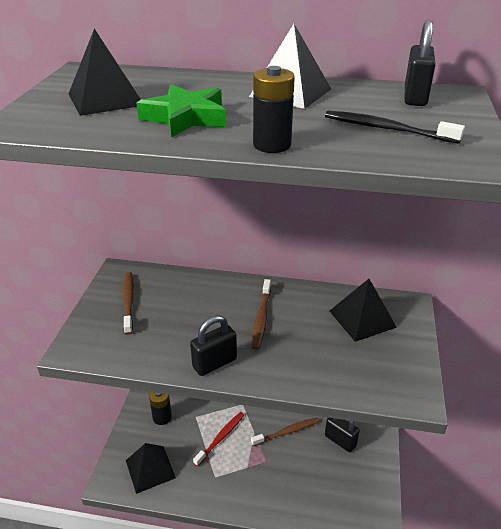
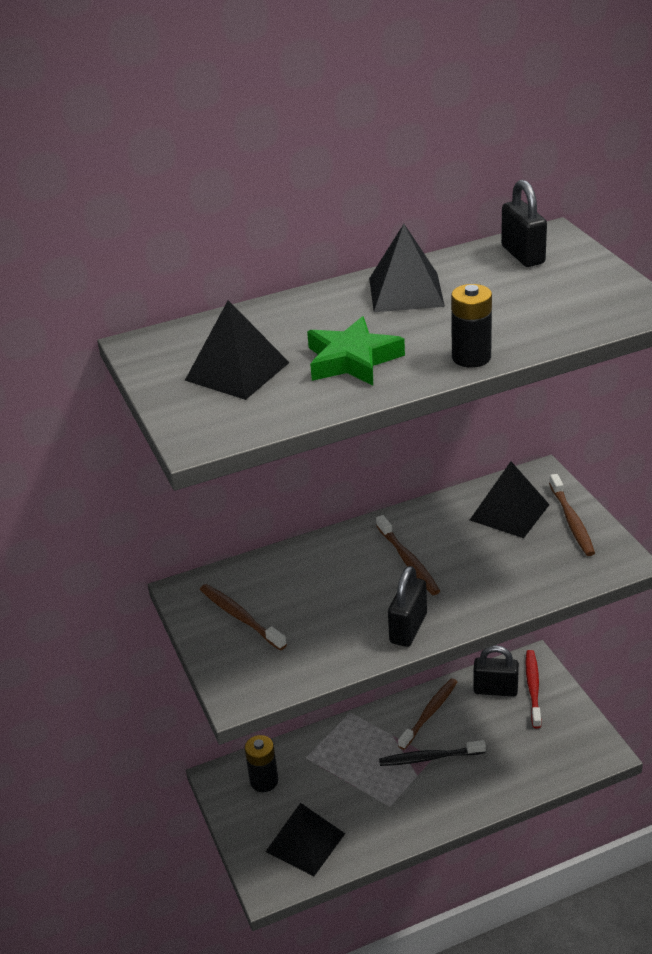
camera: 30 degrees left, 0 degrees up
(220, 438) = (358, 762): red toothbrush -> red toothbrush (533, 688)
(387, 129) = (542, 302): black toothbrush -> black toothbrush (430, 758)
(402, 347) = (571, 521): none -> brown toothbrush

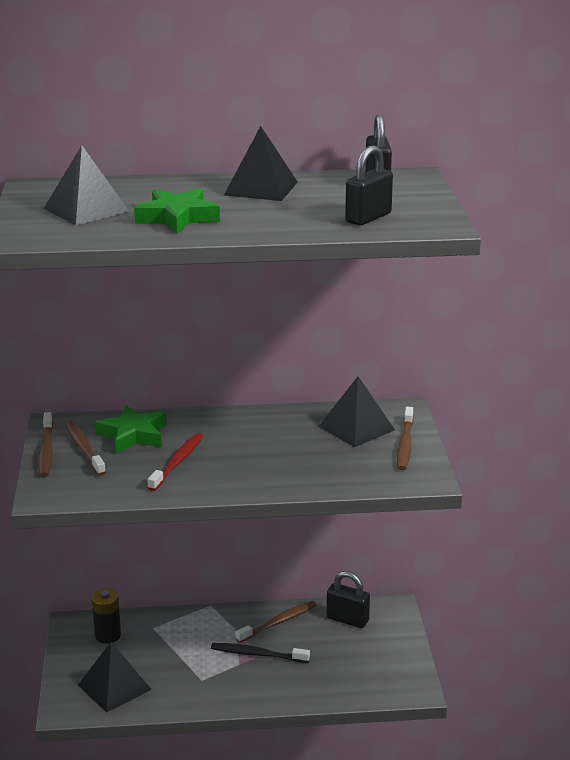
camera: 15 degrees right, 10 degrees down
(282, 584) = (133, 435): none -> green star
(408, 561) = (246, 442): brown toothbrush -> brown toothbrush (46, 450)
(408, 628) = (211, 484): black padlock -> black padlock (368, 218)
(471, 357) = (269, 231): black battery -> none
(533, 688) = (382, 626): red toothbrush -> red toothbrush (177, 462)

